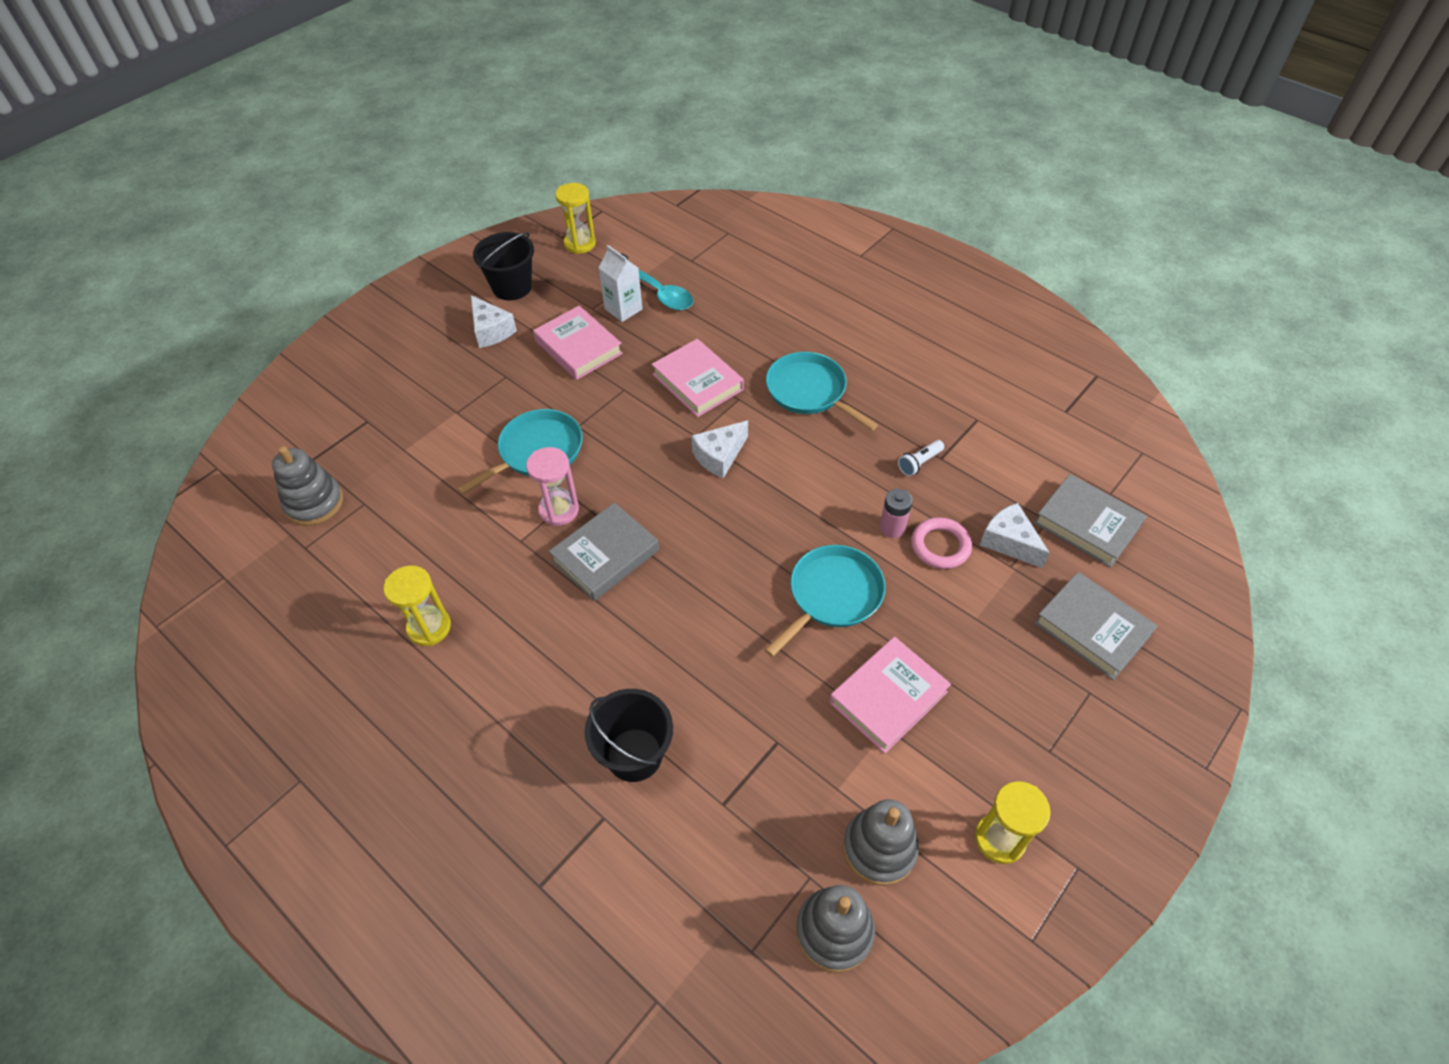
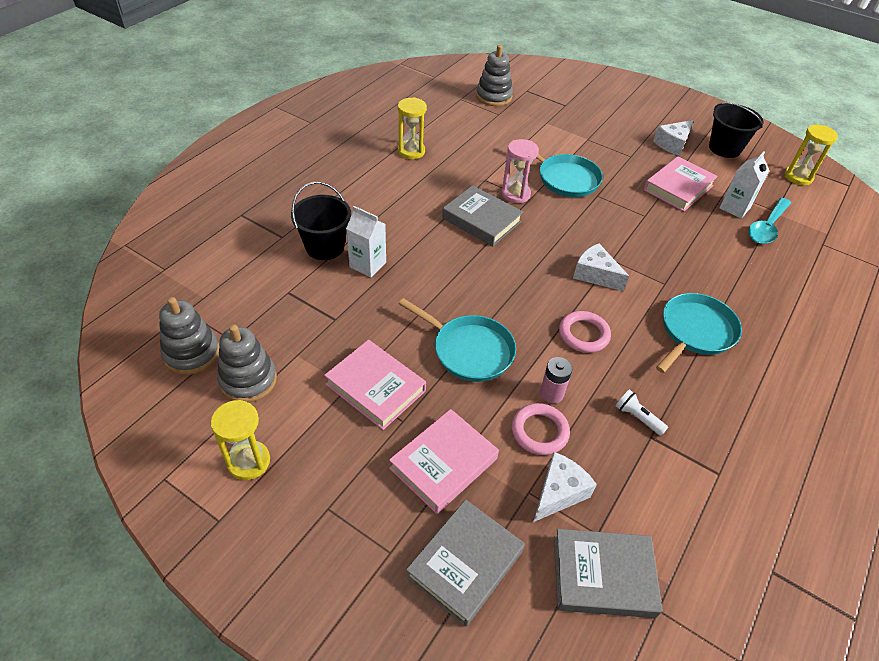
camera: 80 degrees right, 5 degrees down
(678, 698) = (367, 265): none -> white carton
(697, 382) = (672, 257): pink book -> pink book (443, 463)
(811, 485) = (583, 334): none -> pink ring
(1087, 524) = (603, 576): grey book -> grey book turned 60 degrees clockwise

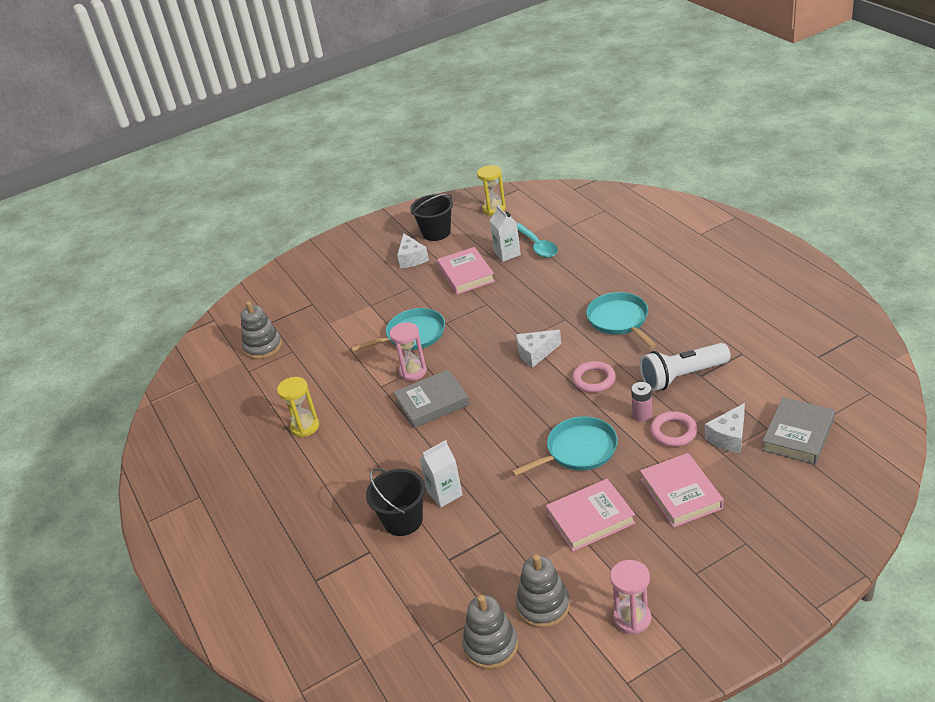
camera: 55 degrees left, 10 degrees down
(249, 461) = (632, 618): yellow hourglass -> pink hourglass
(465, 564) = (767, 503): grey book -> none
(559, 493) = (728, 437): white cheese -> white cheese turned 120 degrees counterclockwise
(637, 418) = (682, 376): white flashlight -> white flashlight, size x2.19

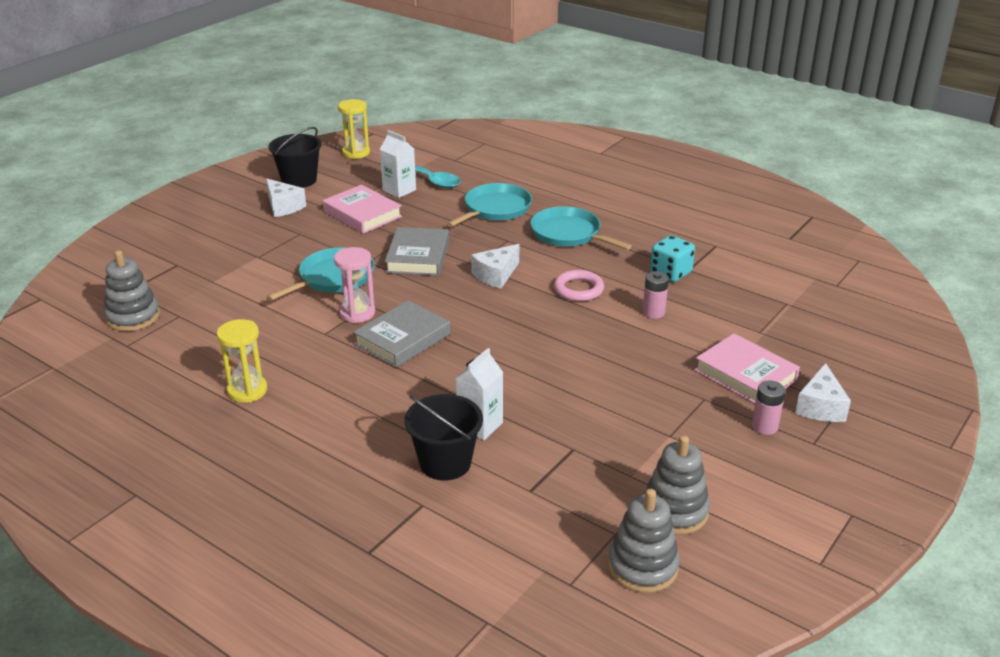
camera: 30 degrees left, 5 degrees down
(578, 450) = (608, 355): turquoise pan -> turquoise pan (495, 209)
(590, 519) = (667, 416): pink book -> none
(632, 618) = (780, 500): pink hourglass -> none
(664, 547) = (764, 426): none -> pink battery
(673, 432) = (697, 322): pink ring -> none
(682, 376) = (670, 273): white flashlight -> turquoise dice
(728, 437) = (756, 317): white cheese -> white cheese (820, 407)
(798, 435) = (820, 304): grey book -> grey book (417, 256)

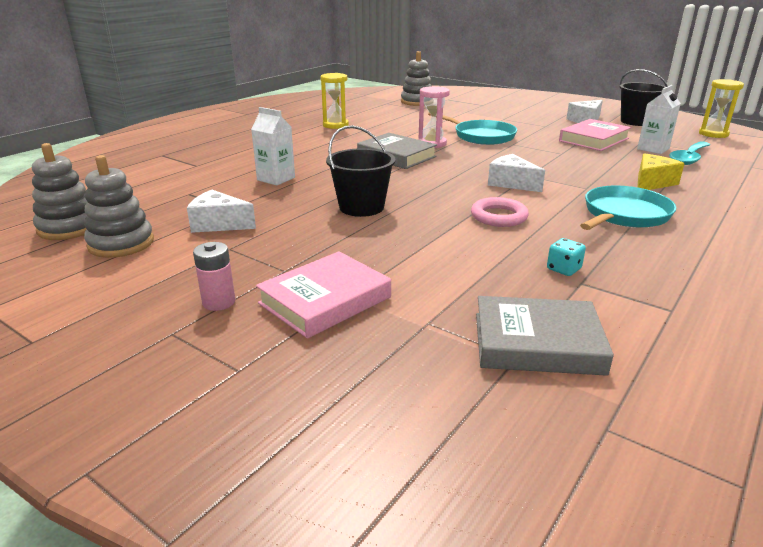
camera: 90 degrees right, 5 degrees down
(417, 256) = (530, 157): grey book -> grey book (537, 343)
(445, 463) = (236, 170): black bucket -> black bucket (361, 207)
(495, 209) = (652, 183): turquoise pan -> yellow cheese
(653, 312) = (461, 253): pink battery -> none
(670, 273) = (563, 269): turquoise dice -> turquoise dice, size x0.60
(820, 407) = (241, 350): white cheese -> white cheese (219, 224)

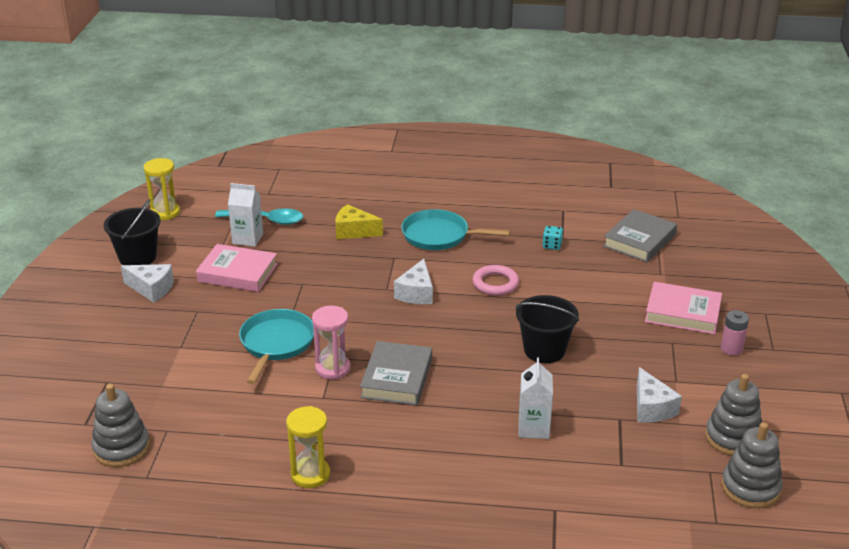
camera: 120 degrees left, 5 degrees up
(537, 343) = (639, 240): grey book -> grey book turned 60 degrees clockwise

